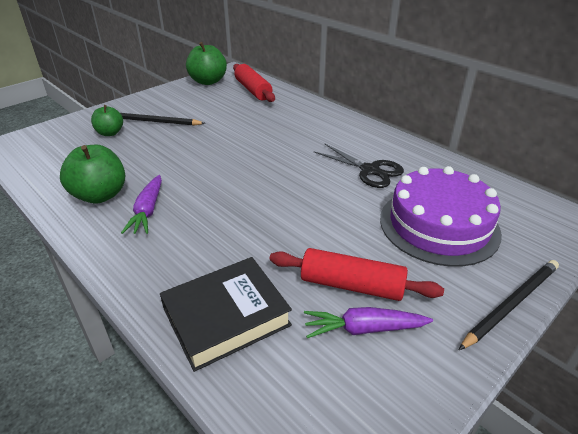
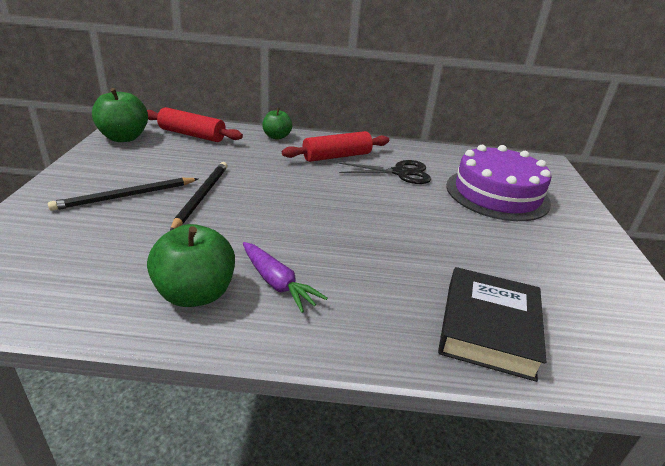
camera: 45 degrees left, 5 degrees down
(110, 133) = (86, 226): green apple -> green apple (277, 137)
(351, 285) = (518, 258): red rolling pin -> red rolling pin (337, 156)
(364, 329) = (567, 281): purple carrot -> none
(511, 304) = (597, 224): black pencil -> black pencil (201, 196)

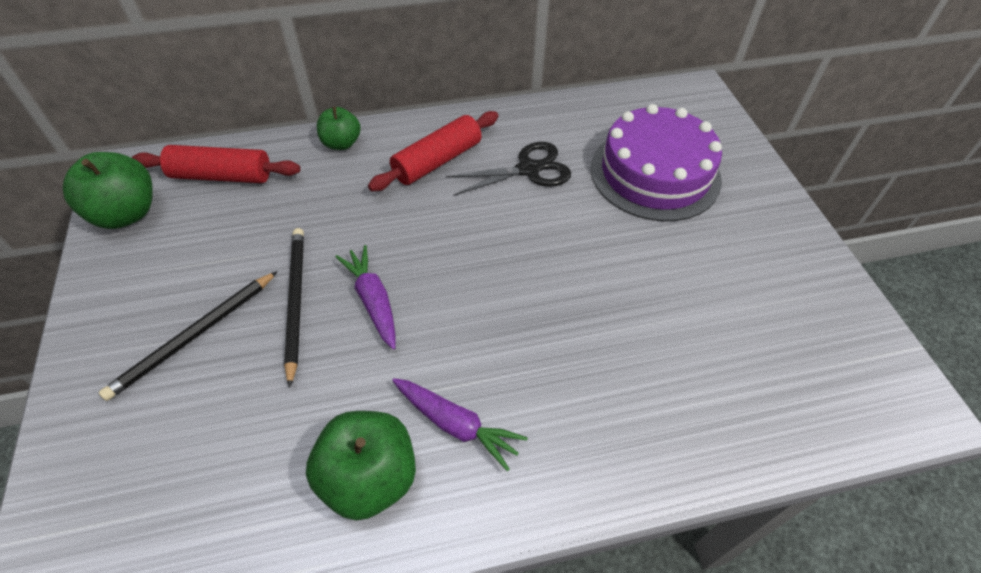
camera: 15 degrees left, 20 degrees up
(254, 208) = (373, 301): none -> purple carrot
(488, 328) = (705, 410): black book -> none

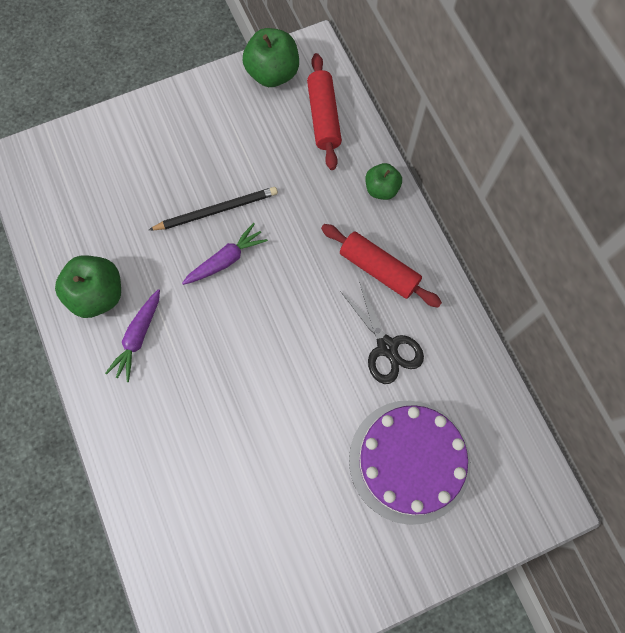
camera: 80 degrees right, 20 degrees up
(194, 336) = (180, 160): black pencil -> none

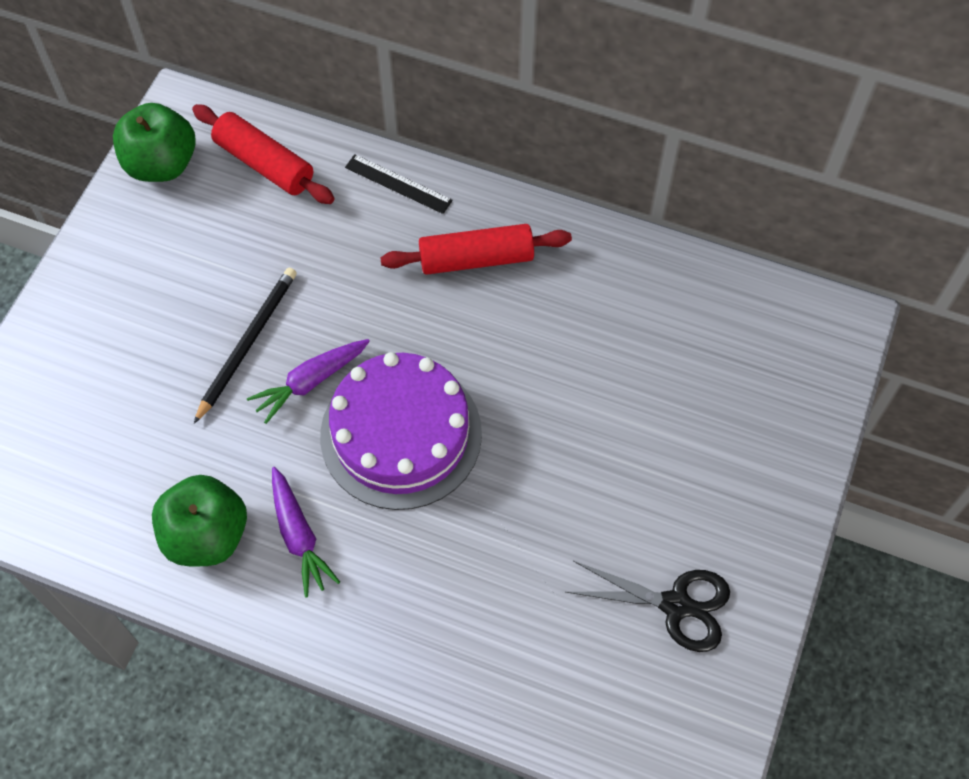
camera: 45 degrees left, 10 degrees down
(226, 260) = (310, 382): purple carrot -> purple carrot turned 135 degrees counterclockwise
(381, 189) = (398, 184): green apple -> black ruler
(387, 347) = (559, 321): black scissors -> black scissors (676, 605)
(409, 461) = (688, 401): purple cake -> purple cake (401, 434)

